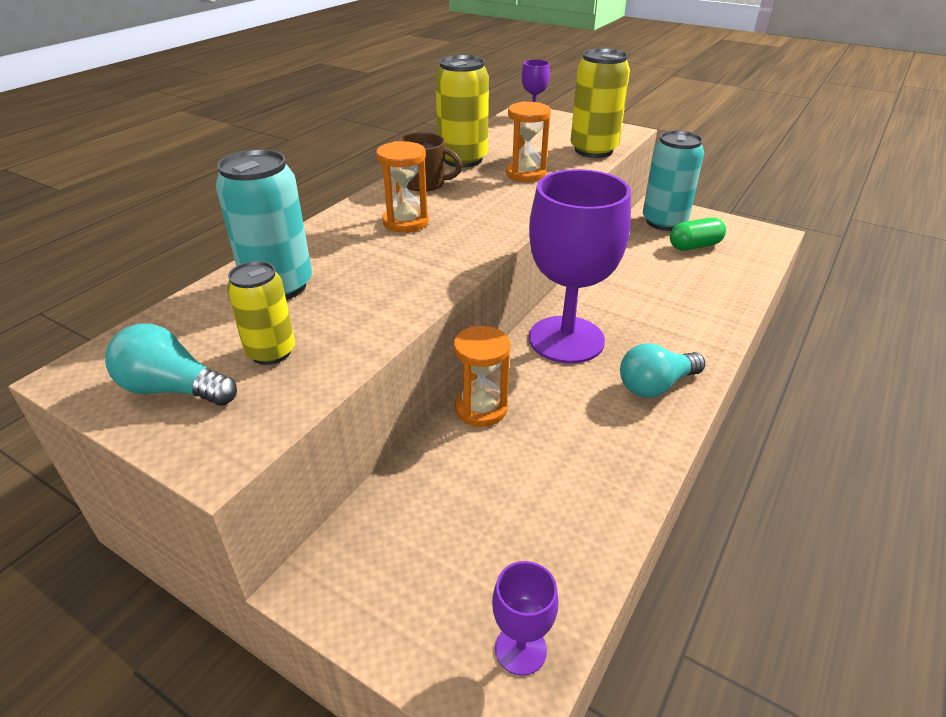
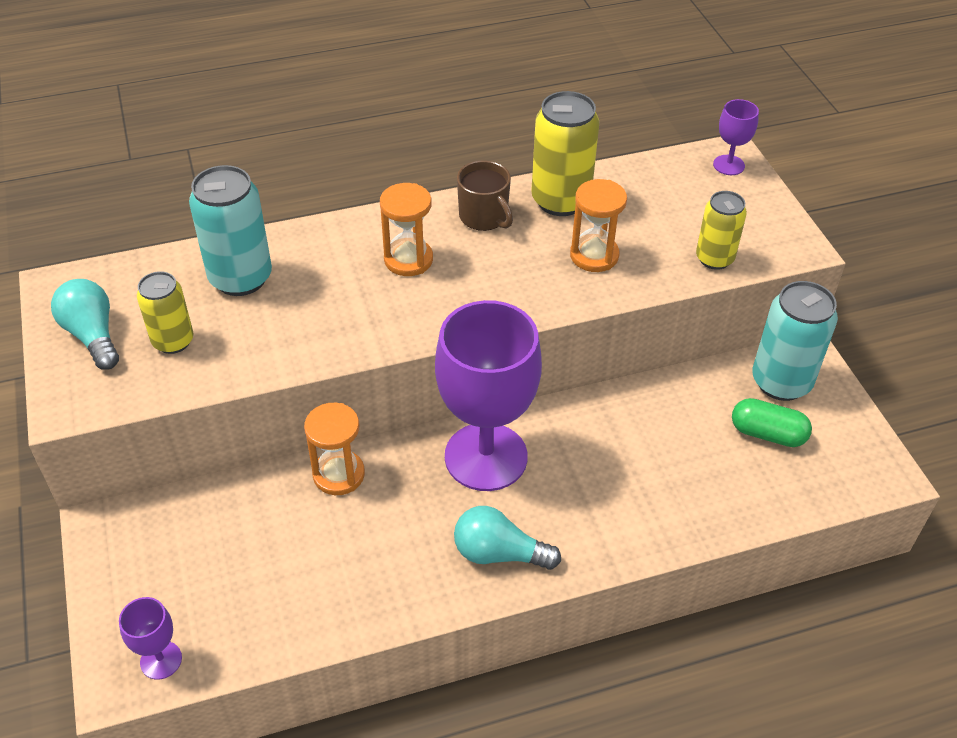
camera: 40 degrees right, 10 degrees up
(593, 150) = (714, 259): yellow can -> yellow can, size x0.63

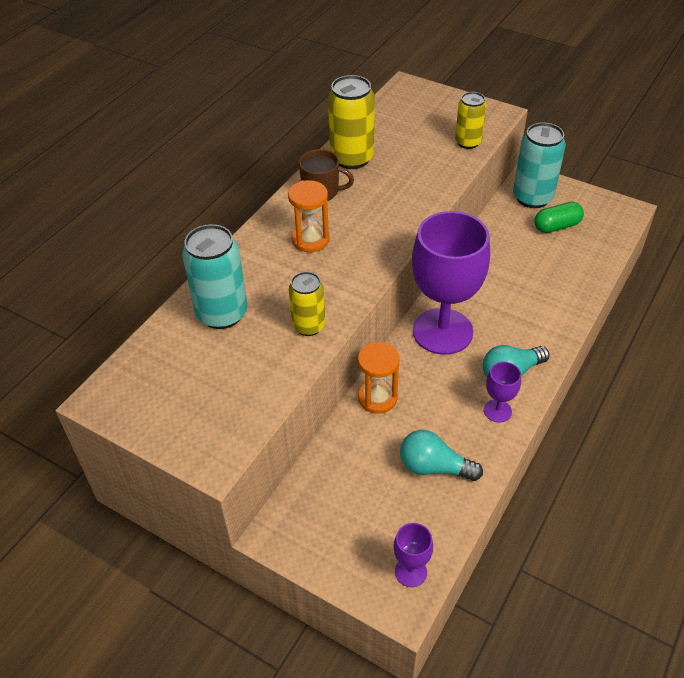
camera: 40 degrees left, 0 degrees up
(93, 335) = (170, 410): turquoise light bulb -> turquoise light bulb (434, 467)
(173, 341) = (230, 376): yellow can -> yellow can (308, 326)
(594, 256) = (408, 176): orange hourglass -> none
(729, 165) = (413, 92): purple goblet -> purple goblet (497, 411)

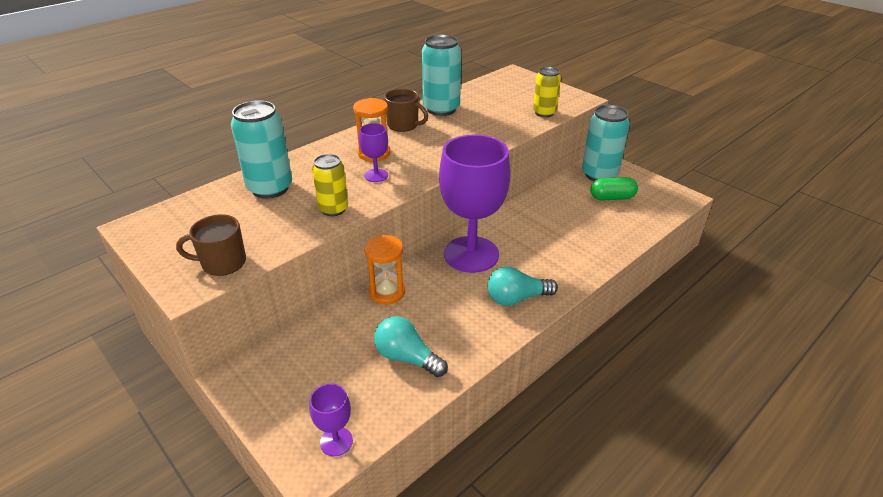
camera: 15 degrees right, 10 degrees down
(231, 422) = (222, 263): none -> brown mug
(352, 158) = (441, 109): yellow can -> turquoise can
(497, 411) = (489, 325): purple goblet -> purple goblet (376, 175)

